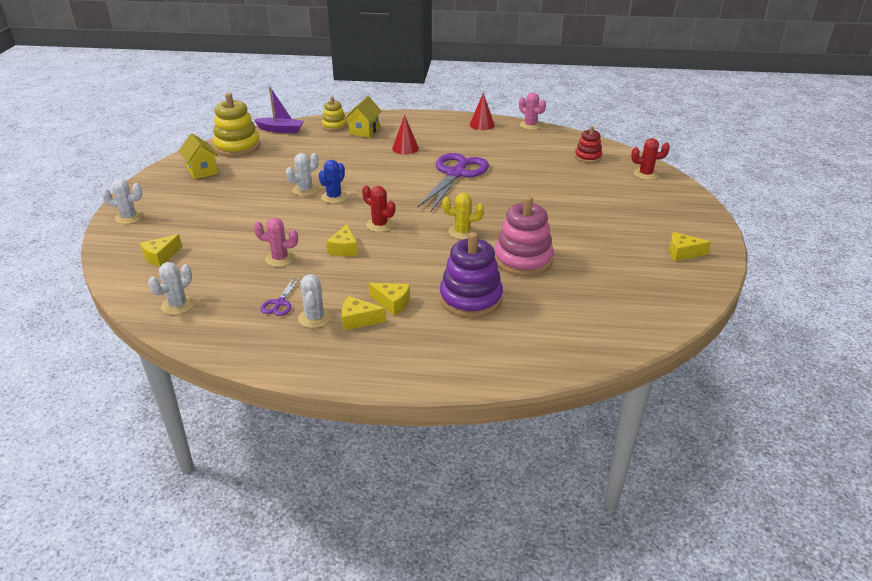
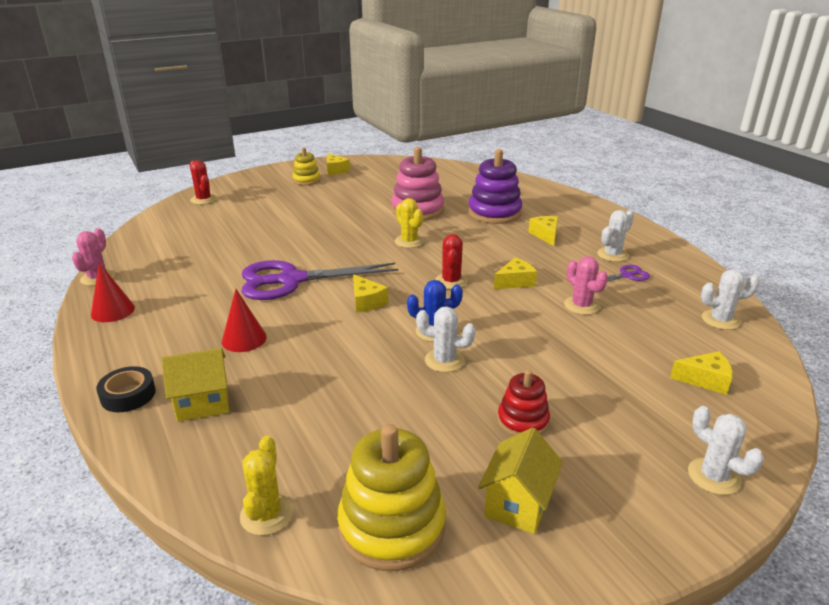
camera: 125 degrees left, 5 degrees down
(280, 130) = (267, 514): purple boat -> yellow cactus
(334, 126) = (200, 449): yellow stacking toy -> yellow stacking toy (306, 180)
(358, 320) = (584, 239): yellow cheese -> yellow cheese (366, 302)
(394, 119) = (128, 395): none -> black tape
(588, 157) = (180, 228): red stacking toy -> red stacking toy (522, 421)

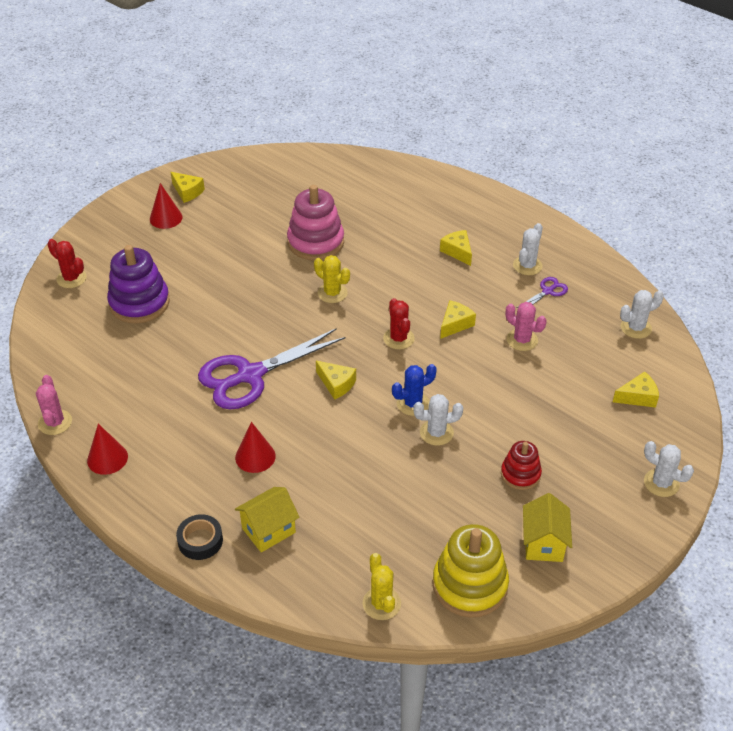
camera: 20 degrees left, 15 degrees up
(306, 180) = (166, 218): yellow stacking toy -> red cone
(494, 213) = (395, 229): purple stacking toy -> purple stacking toy (139, 303)

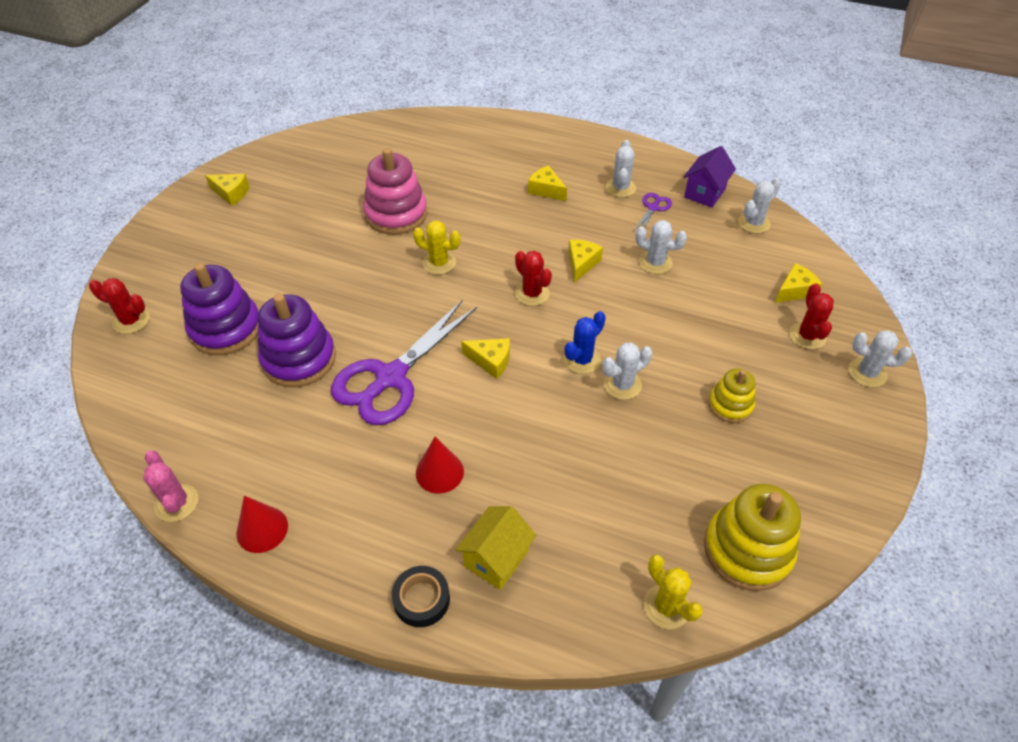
camera: 20 degrees left, 5 degrees up
(166, 218) = (218, 226): red cone -> none
(185, 341) = (299, 359): none -> purple stacking toy
(520, 474) = (730, 405): red stacking toy -> yellow stacking toy
(522, 340) = (655, 263): pink cactus -> white cactus
(543, 543) = (794, 475): yellow house -> none
(604, 289) = (704, 193): none -> purple house
(625, 438) = (807, 336): none -> red cactus

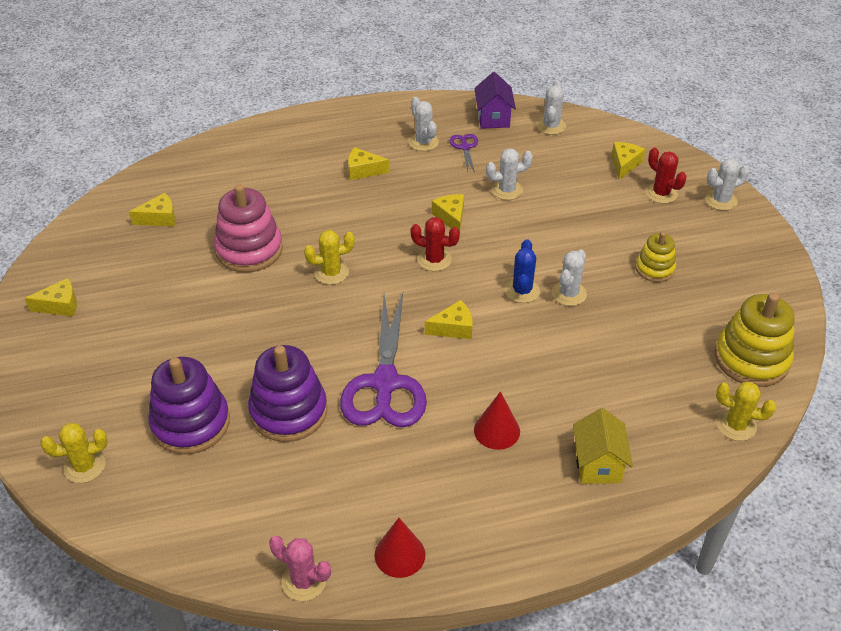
camera: 35 degrees left, 5 degrees down
(131, 321) = (84, 466): red cactus -> yellow cactus
(357, 159) = (159, 218): none -> yellow cheese
(421, 599) = (573, 524): black tape -> none

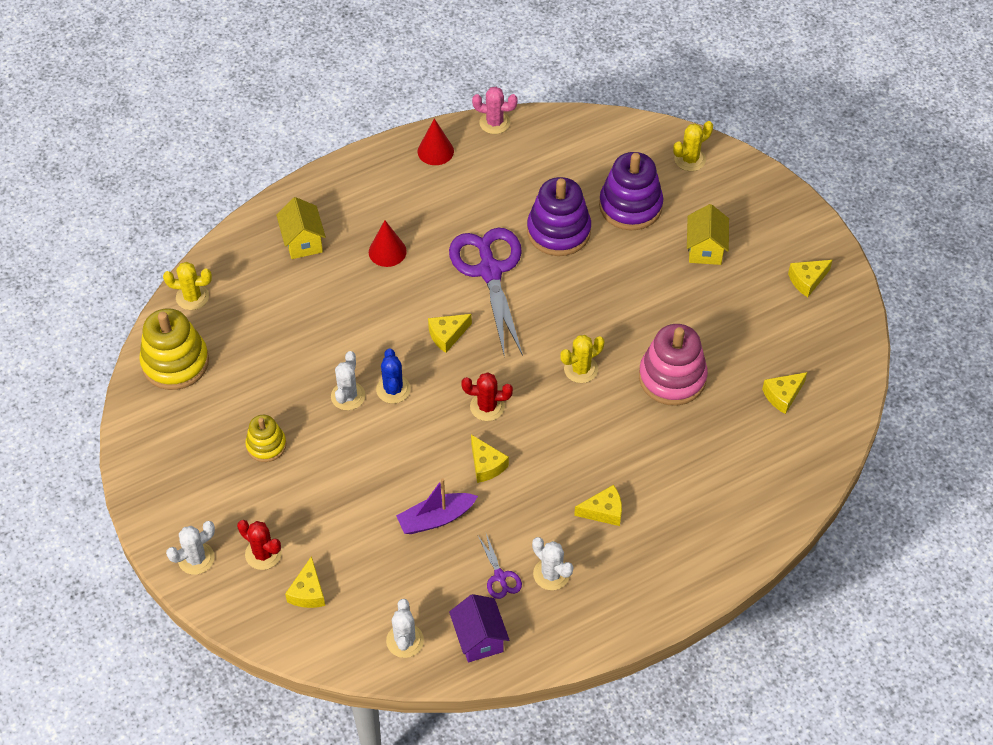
camera: 165 degrees right, 10 degrees up
(140, 357) = (705, 249): none -> yellow house
(507, 190) = (436, 518): white cactus -> purple boat

